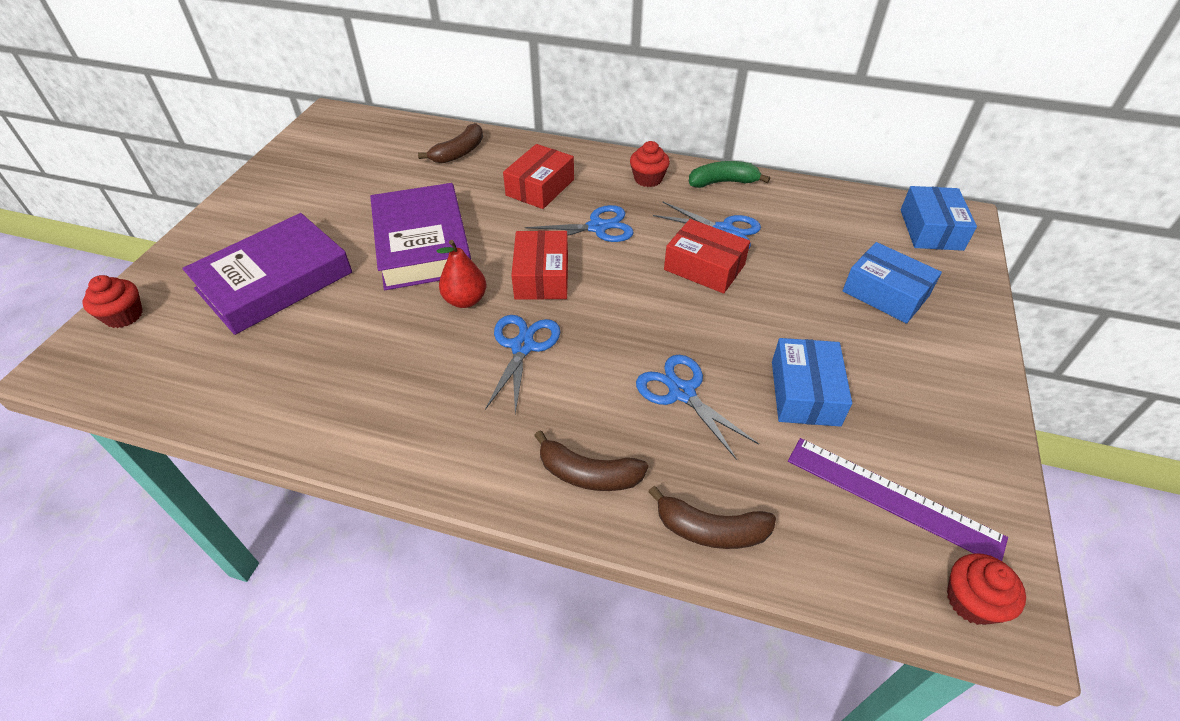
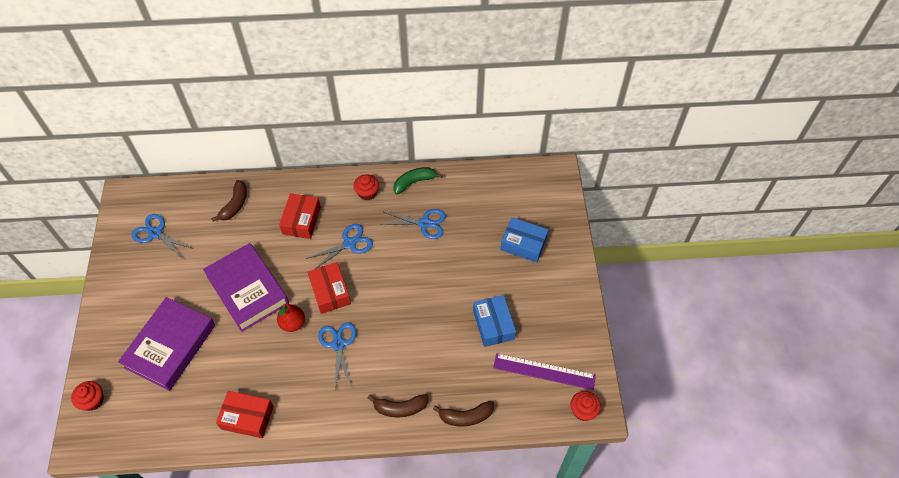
camera: 20 degrees left, 10 degrees up
(682, 392) = (432, 345): blue scissors -> blue scissors (155, 233)
(704, 267) = (421, 255): red box -> red box (247, 417)
(931, 229) = (541, 186): blue box -> none

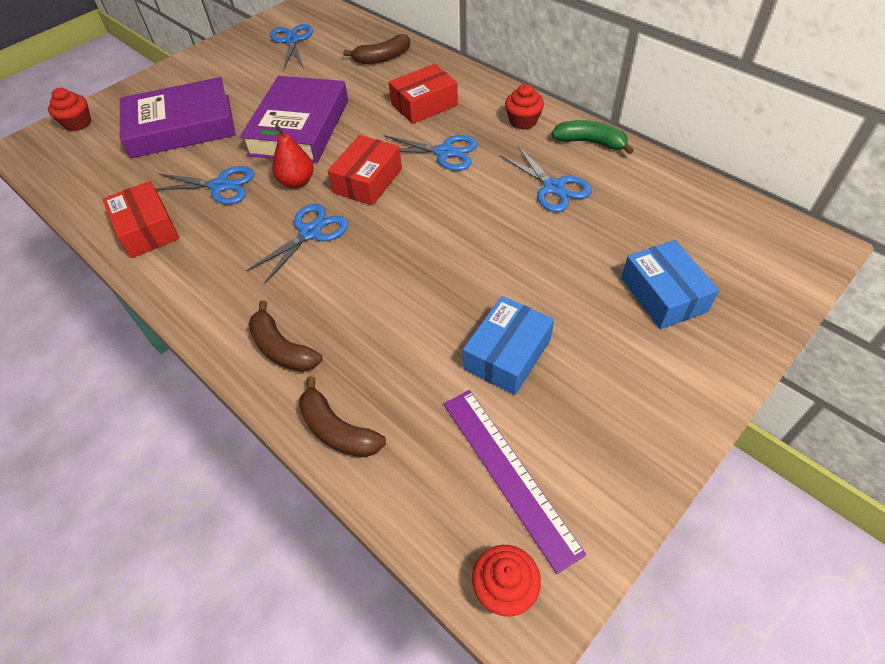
camera: 50 degrees right, 5 degrees down
(252, 361) = (220, 186): none -> blue scissors

